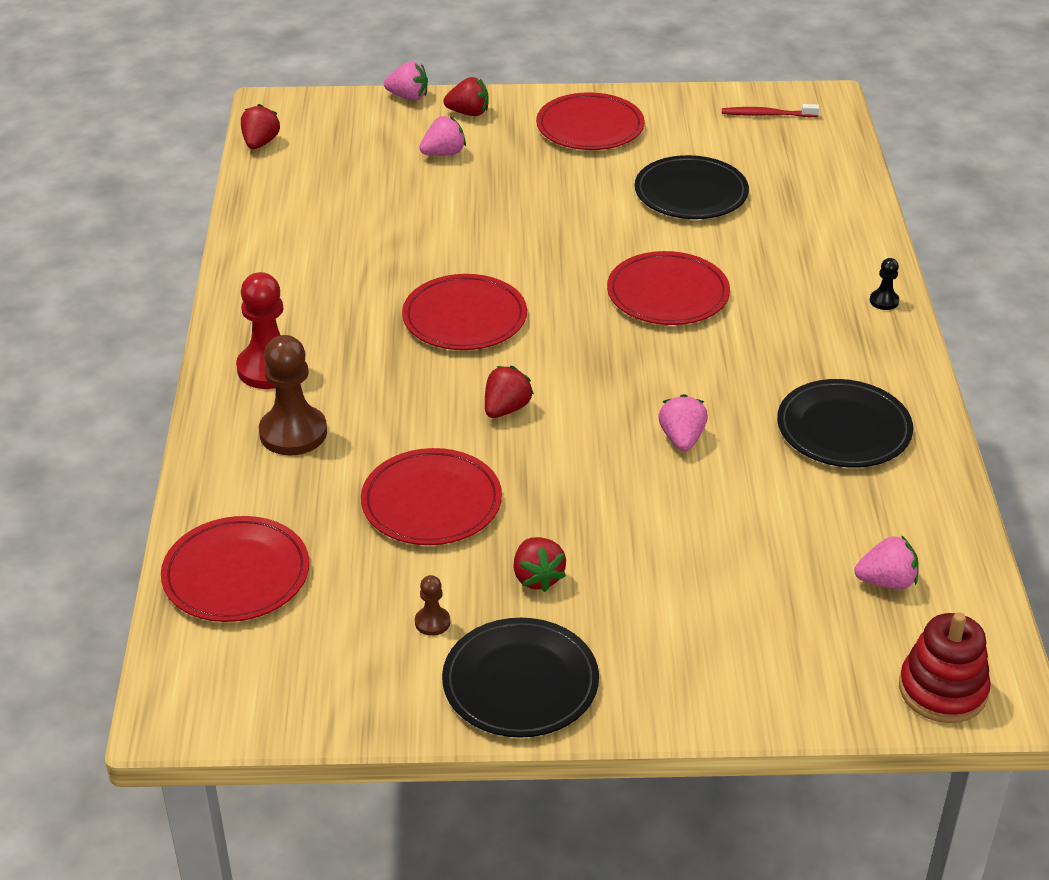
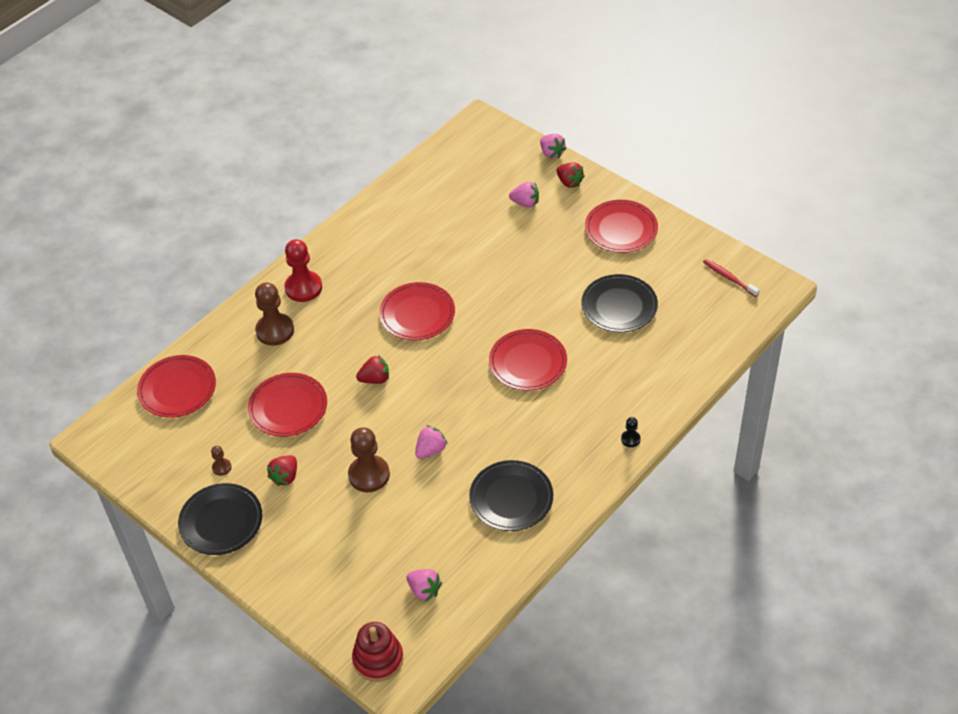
camera: 45 degrees right, 10 degrees up
(260, 143) = (446, 144): red strawberry -> none
(644, 509) = (369, 475): none -> brown pawn

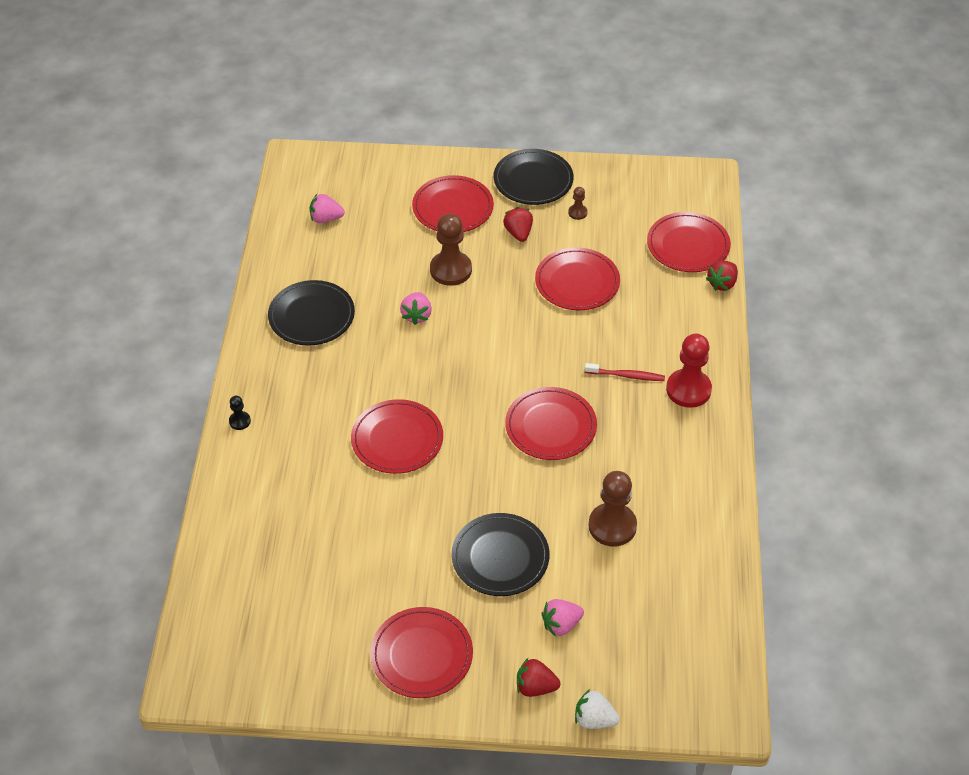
camera: 140 degrees right, 0 degrees up
(275, 330) = (666, 336): brown pawn -> brown pawn (612, 526)
(311, 534) = (453, 208): none -> red plate
(375, 379) = (527, 345): red strawberry -> red strawberry (722, 283)
(378, 659) = (321, 164): red stacking toy -> none
(551, 153) = (594, 719): pink strawberry -> white strawberry
(619, 306) = (351, 553): black plate -> black plate (500, 557)
(729, 278) = (250, 661): red toothbrush -> red toothbrush (626, 376)

